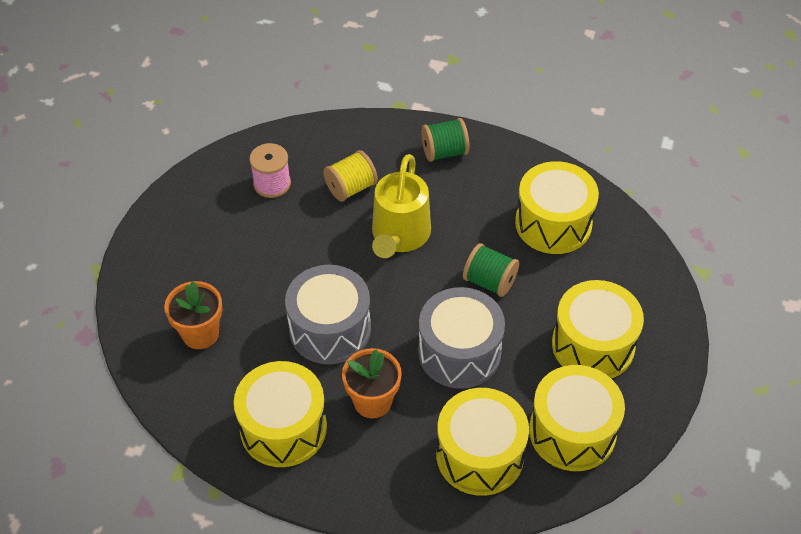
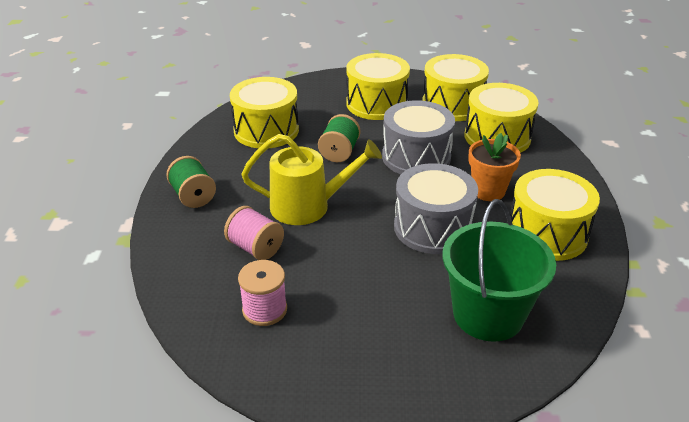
camera: 105 degrees left, 15 degrees down
(200, 333) = (488, 314): orange flower pot -> green bucket
(351, 188) = (255, 248): yellow spool -> pink spool

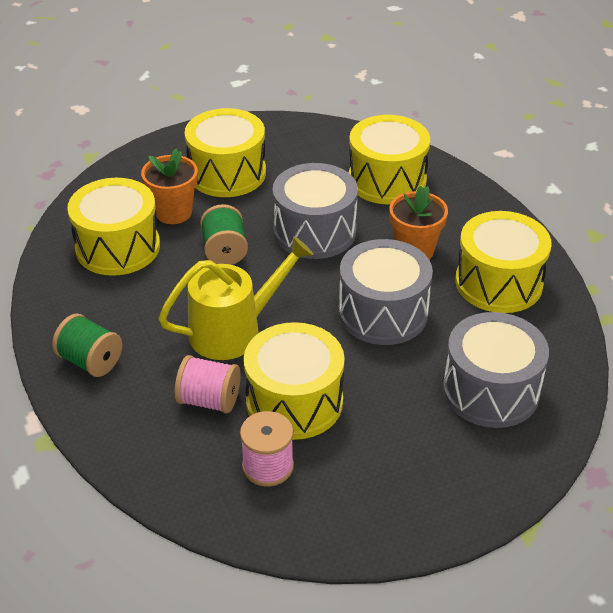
camera: 25 degrees left, 5 degrees up
(320, 119) = (173, 212): none -> orange flower pot
(452, 105) = (315, 151): yellow drum -> yellow drum (294, 402)
(488, 314) = (491, 391): green bucket -> grey drum

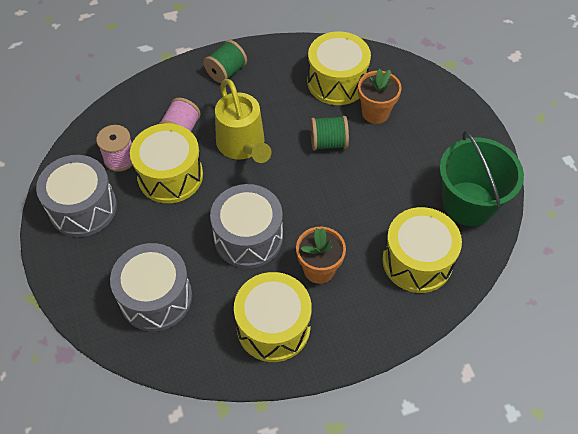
camera: 95 degrees right, 15 degrees up
(227, 173) = (426, 147): yellow drum -> none
(305, 145) = (468, 203): none -> green bucket
(314, 231) = (348, 201): grey drum -> grey drum (83, 208)

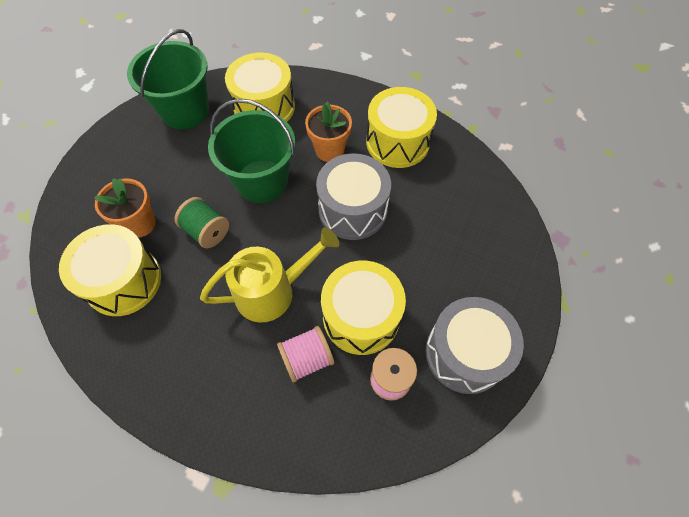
camera: 135 degrees left, 5 degrees up
(156, 297) = (462, 222): grey drum -> none
(226, 72) = (193, 392): green spool -> none
(242, 145) = (272, 291): yellow watering can -> yellow watering can turned 45 degrees clockwise
(338, 202) = (261, 181): none -> green bucket

